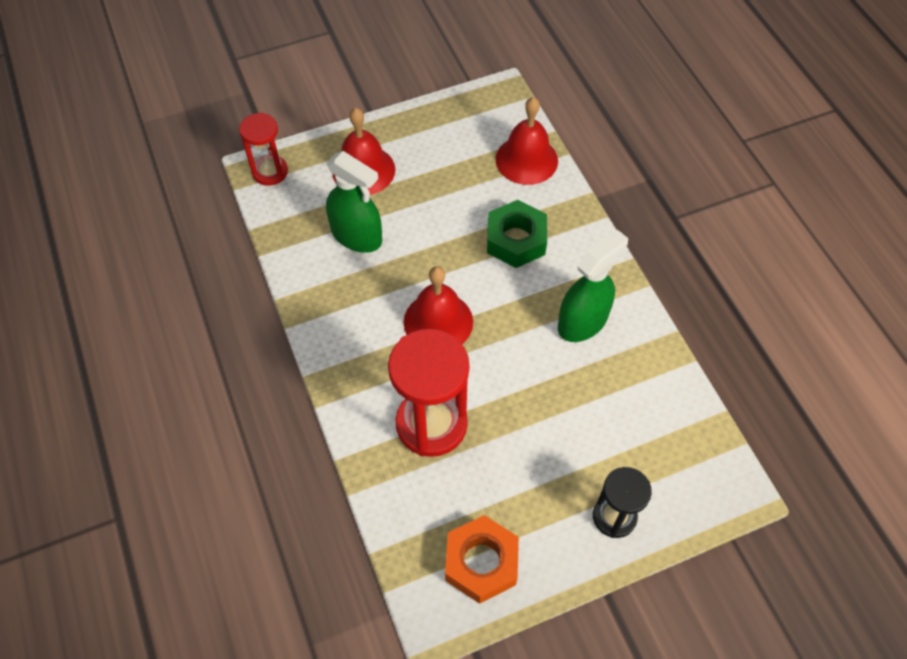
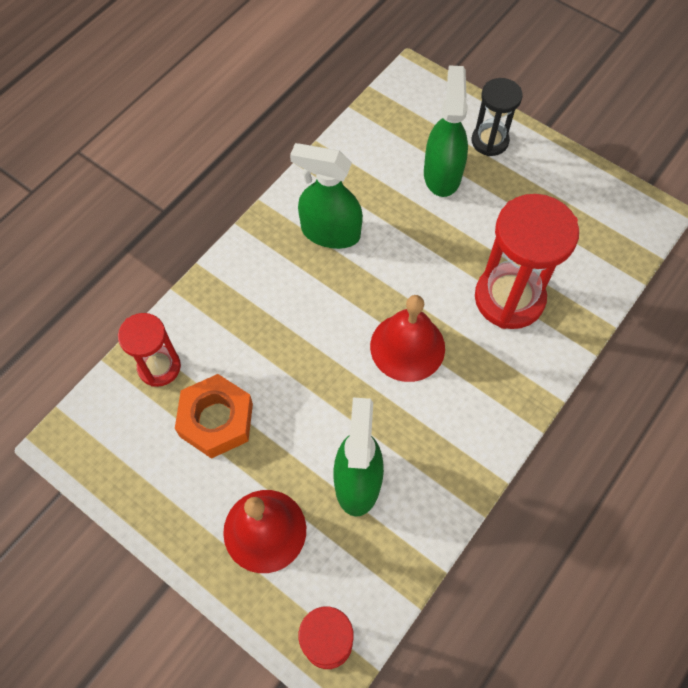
camera: 120 degrees left, 5 degrees up
(481, 562) = (590, 207): orange nut -> orange nut (216, 420)
(516, 240) = (272, 327): green nut -> none
(526, 160) = (159, 367): red bell -> red hourglass
(597, 447) = (442, 174): none -> green spray bottle

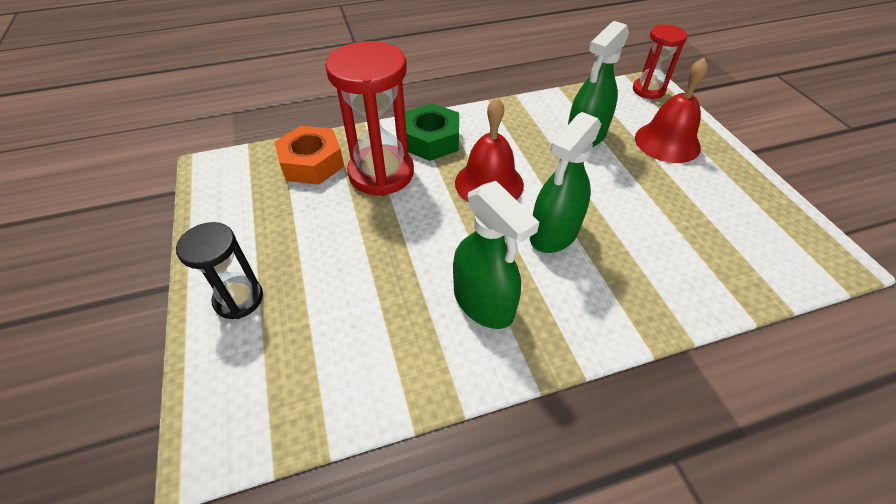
camera: 145 degrees left, 15 degrees down
(159, 367) = (727, 273): red hourglass -> none
(216, 420) = (681, 212): orange nut -> orange nut (312, 163)
(442, 174) = (321, 294): green spray bottle -> green spray bottle (554, 233)
(506, 370) = (431, 140): none -> green nut

